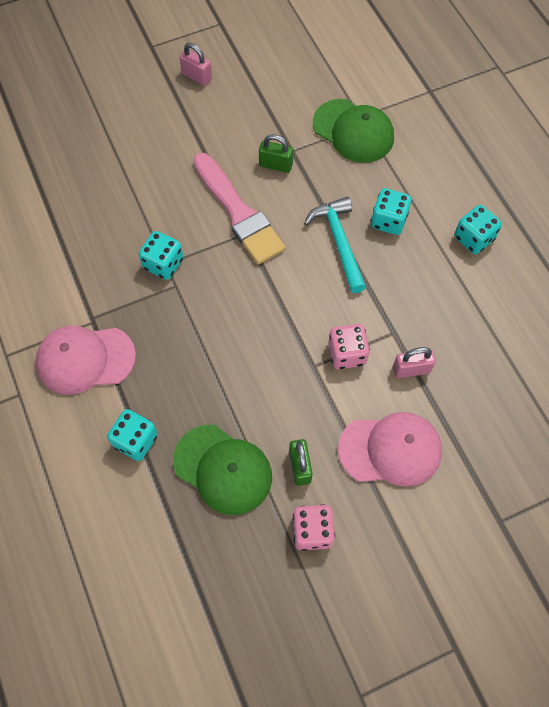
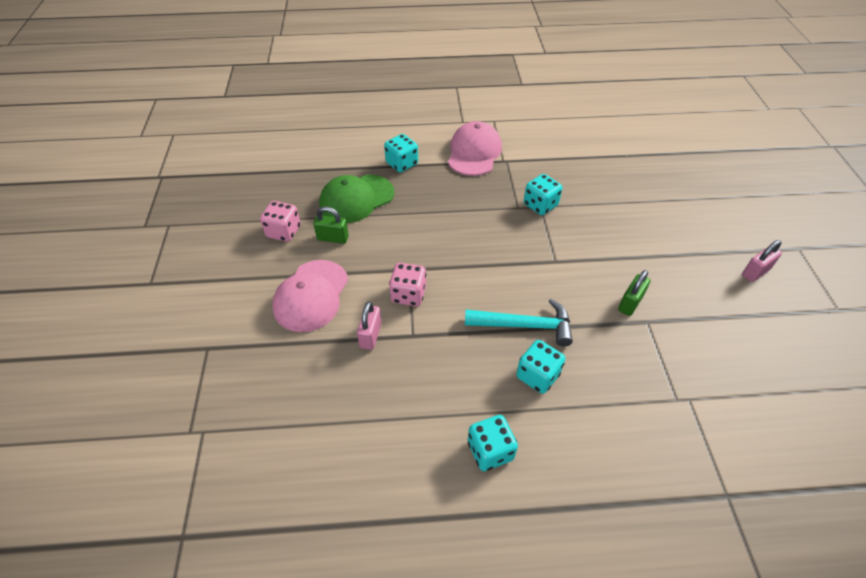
camera: 110 degrees right, 15 degrees down
(238, 212) = (579, 262): pink brush -> none
(353, 131) = (666, 385): green cap -> none

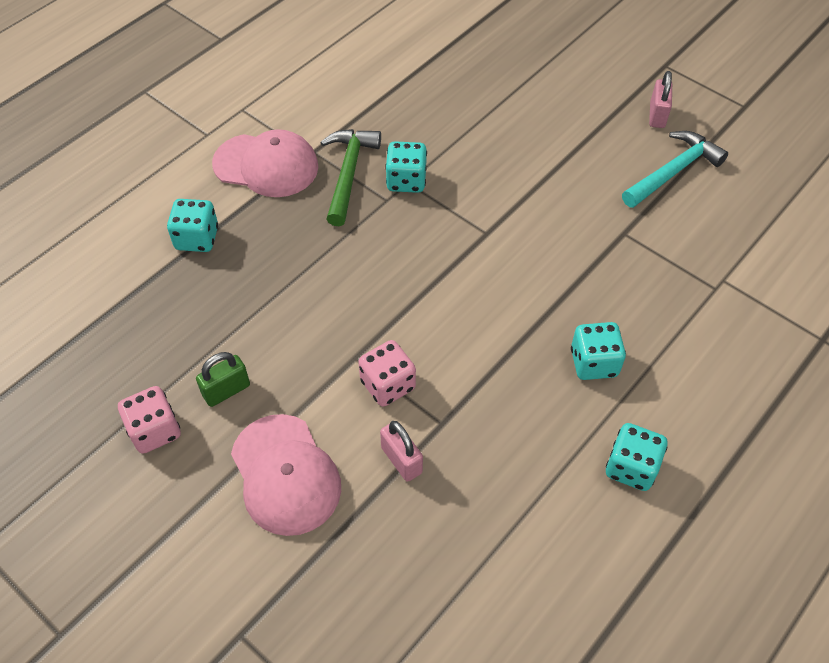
camera: 45 degrees left, 5 degrees up
(356, 199) = (195, 322): green cap -> none
(474, 152) = (266, 165): pink cap -> pink cap turned 135 degrees clockwise
(512, 182) = (348, 173): none -> green hammer
(524, 325) = (531, 323): turquoise hammer -> turquoise hammer (673, 172)
(630, 303) = (593, 226): green padlock -> none

